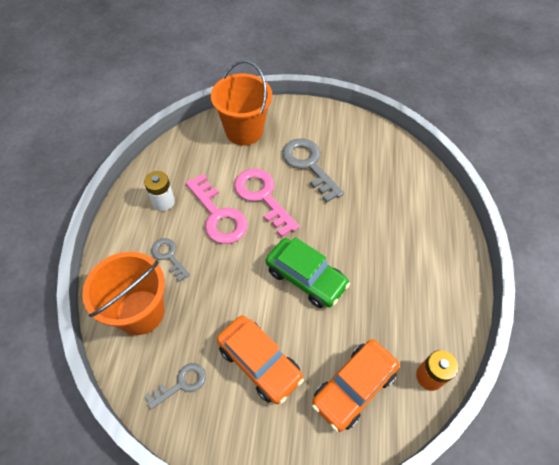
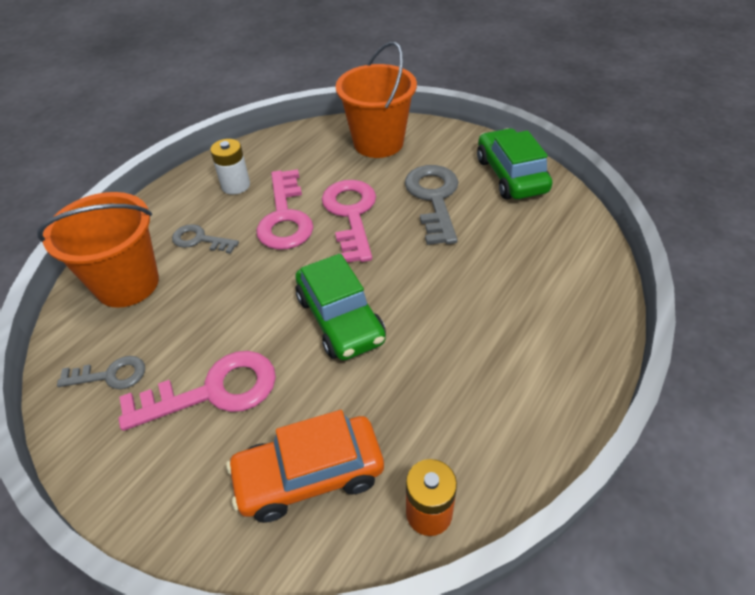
camera: 30 degrees right, 10 degrees down
(169, 256) = (200, 240): grey key -> grey key turned 60 degrees counterclockwise
(259, 362) = (213, 391): orange car -> pink key
(346, 130) = (511, 175): none -> green car

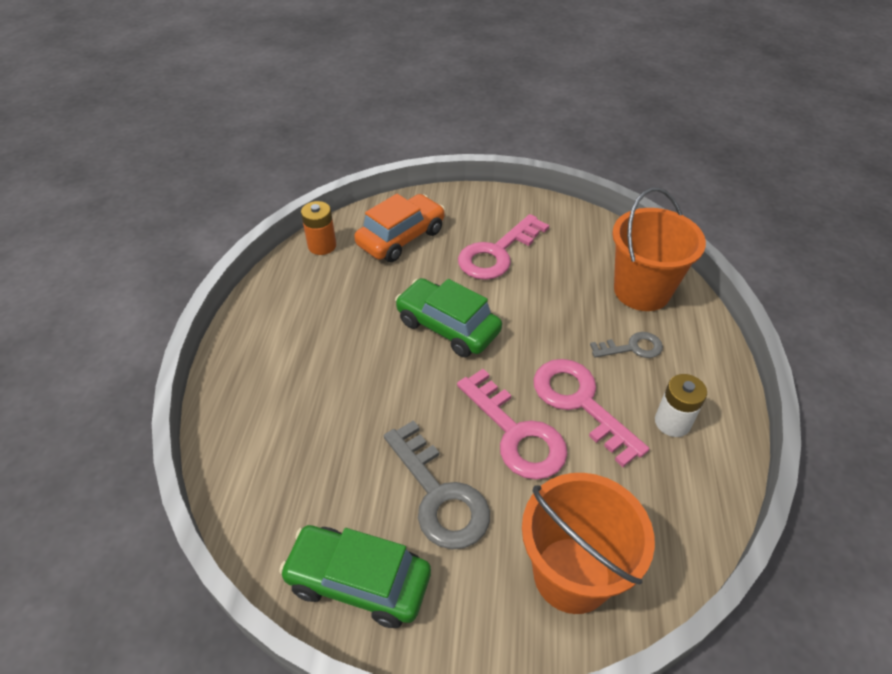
camera: 150 degrees right, 0 degrees up
(110, 375) = (573, 238): grey key -> none
(511, 175) = (358, 581): green car -> green car turned 150 degrees clockwise

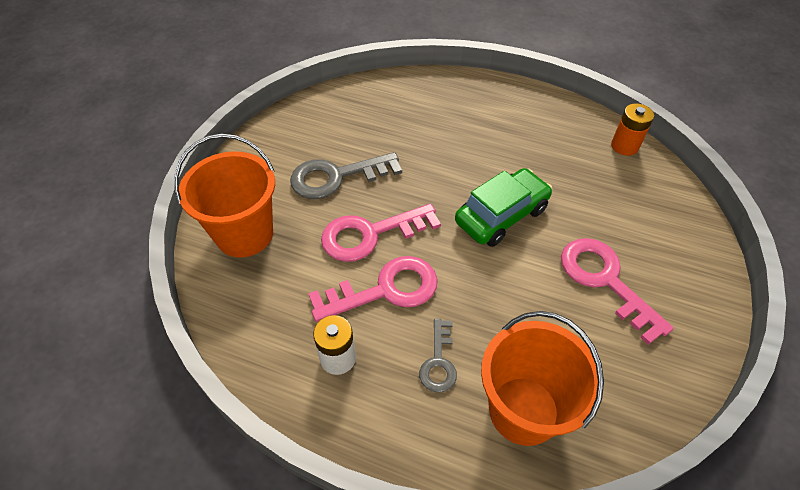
camera: 105 degrees right, 5 degrees up
(358, 581) = (296, 130): green car -> none
(401, 237) = (635, 204): orange car -> none

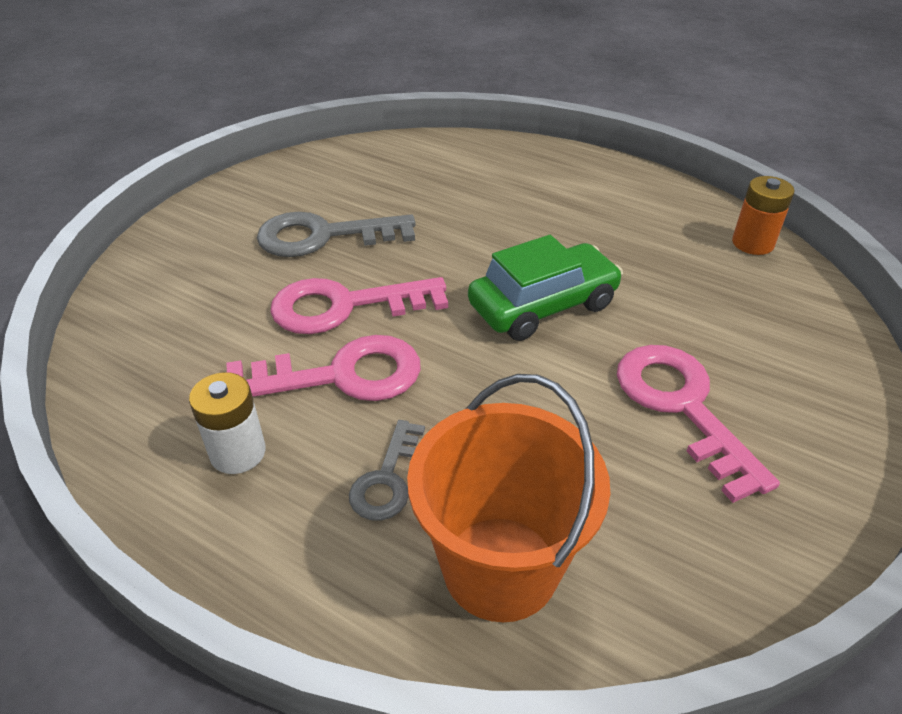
camera: 10 degrees right, 10 degrees down
(244, 234) = (172, 286): orange bucket -> none

